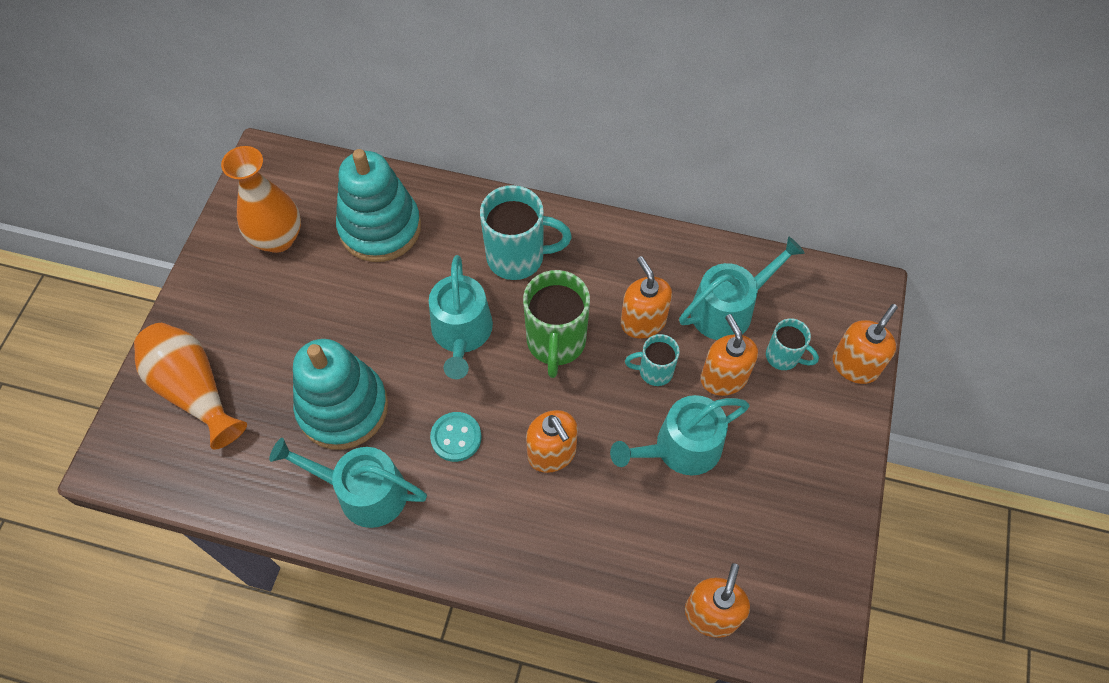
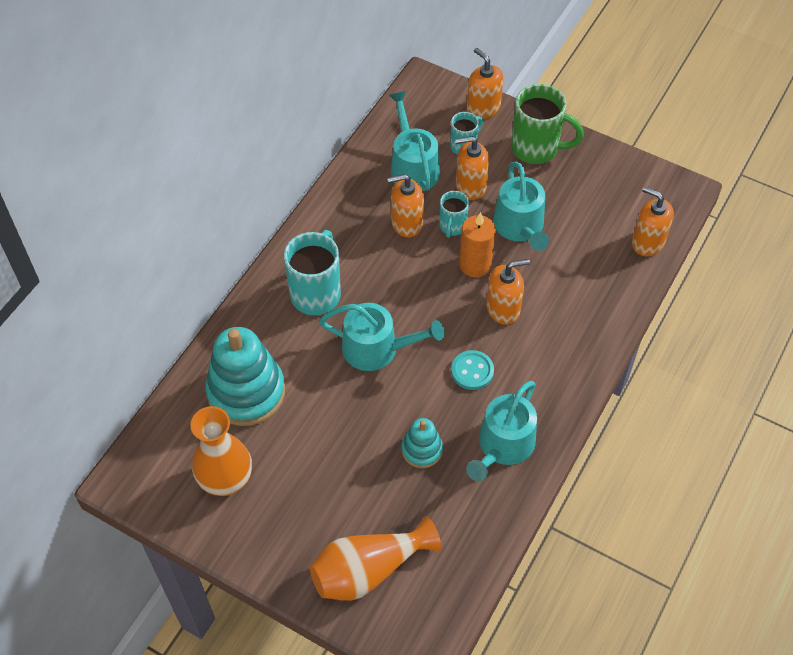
camera: 75 degrees left, 5 degrees down
(343, 408) = (422, 450): turquoise stacking toy -> turquoise stacking toy, size x0.51
(556, 343) = (407, 285): green mug -> green mug (536, 148)
(607, 408) = (475, 264): none -> orange candle

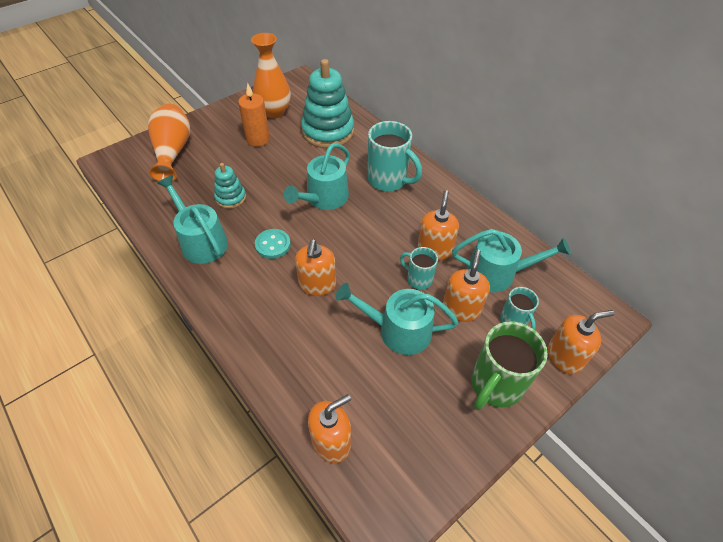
camera: 110 degrees right, 5 degrees down
(475, 264) = (371, 281): orange candle -> orange candle (258, 139)

